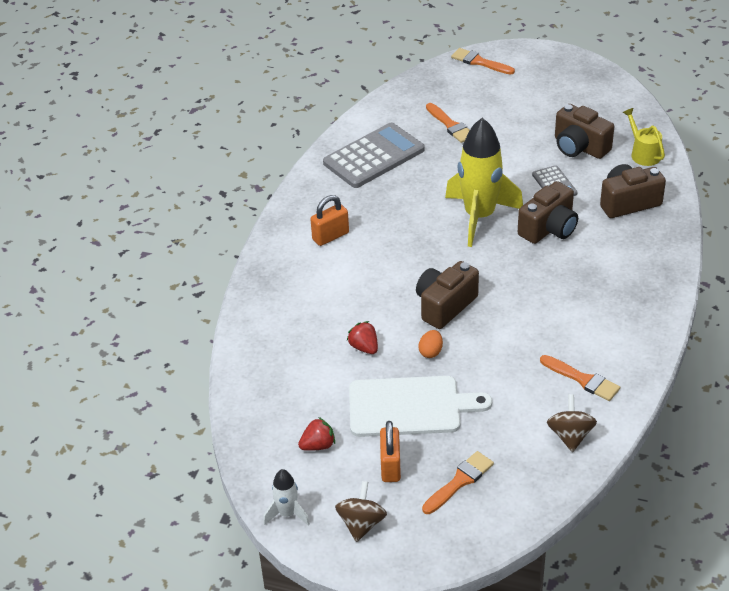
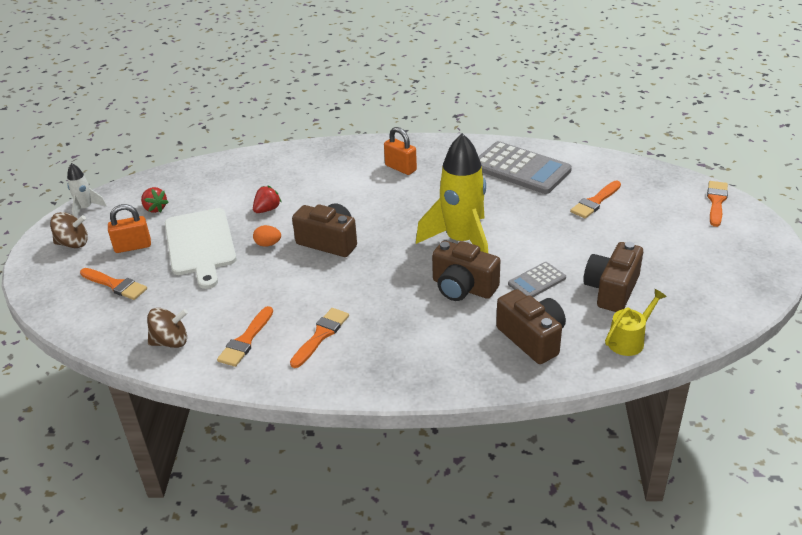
camera: 75 degrees right, 5 degrees down
(590, 327) = (321, 335): none -> orange brush

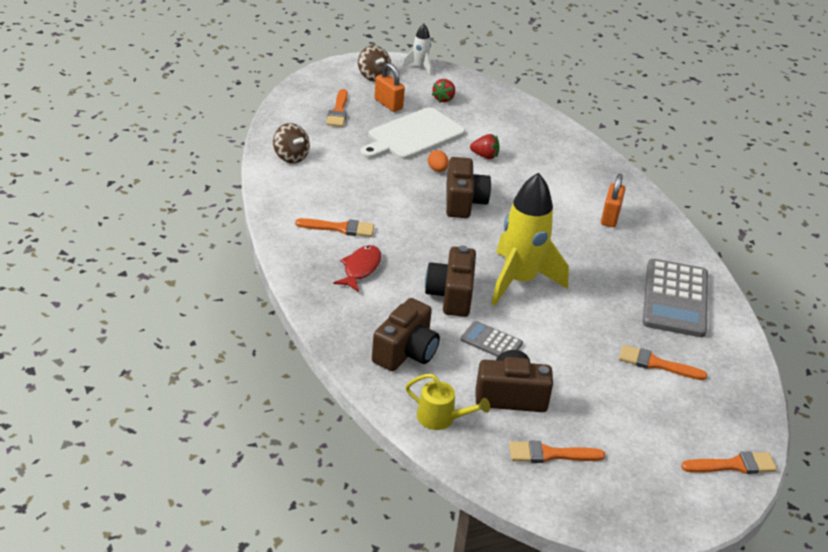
camera: 60 degrees right, 0 degrees up
(246, 340) = (312, 191): orange brush -> orange brush (550, 454)
(394, 337) = (360, 268): none -> red fish

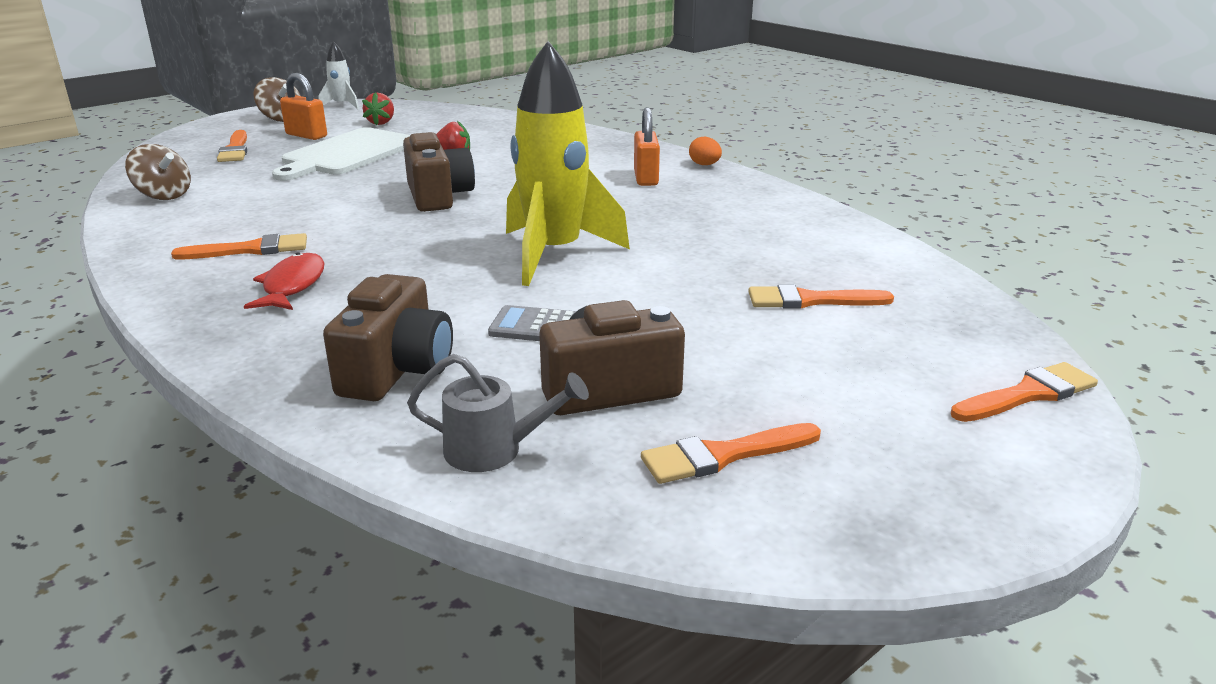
camera: 15 degrees left, 10 degrees down
(437, 170) = (390, 175): orange egg -> orange egg (704, 165)
(441, 419) = (495, 450): yellow watering can -> grey watering can
(451, 295) = (453, 288): brown camera -> none
(675, 299) = (783, 232): grey calculator -> none

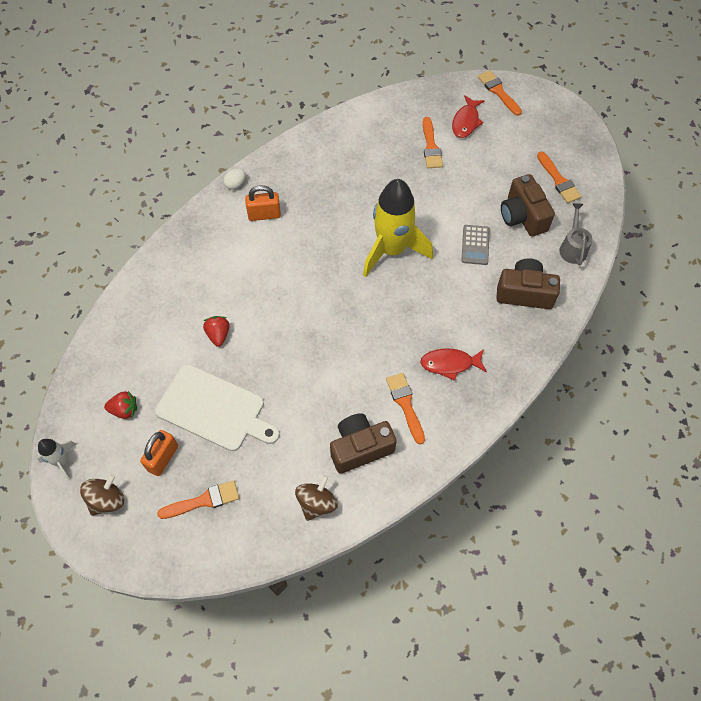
camera: 95 degrees left, 35 degrees up
(438, 196) = (306, 325): brown camera -> brown camera (360, 448)
(704, 165) = (235, 184): orange egg -> white egg
(899, 343) = (466, 122): none -> red fish

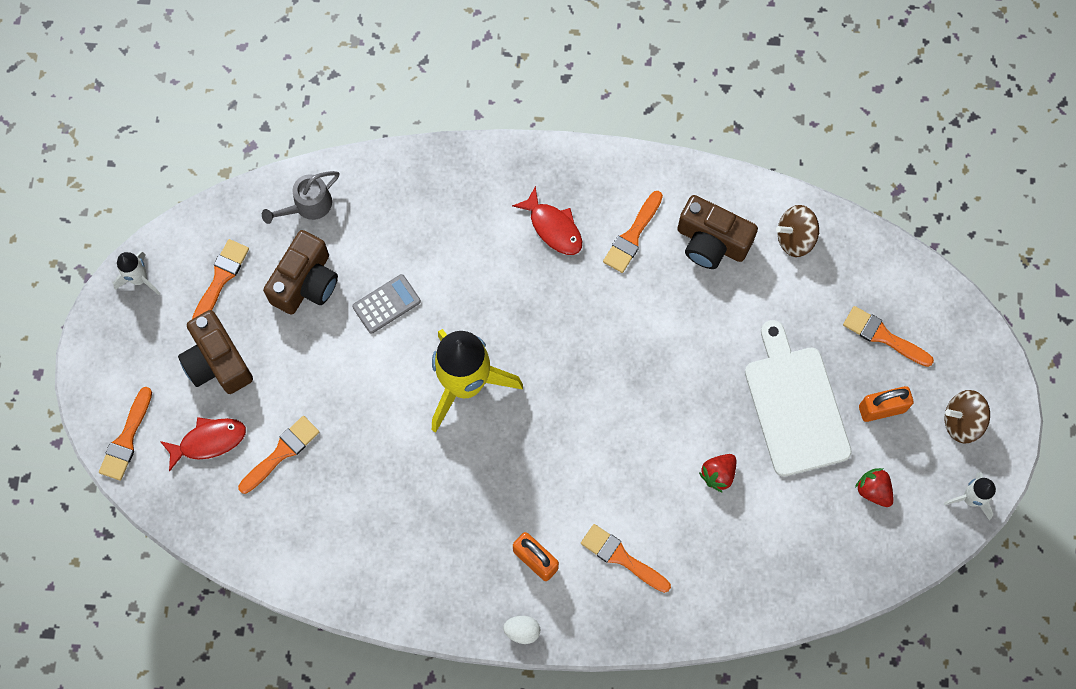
camera: 130 degrees left, 10 degrees up
(224, 253) = (621, 557): none -> orange brush
(524, 293) = (408, 215): brown camera -> brown camera (217, 362)
(589, 146) = (139, 279): none -> white rocket

